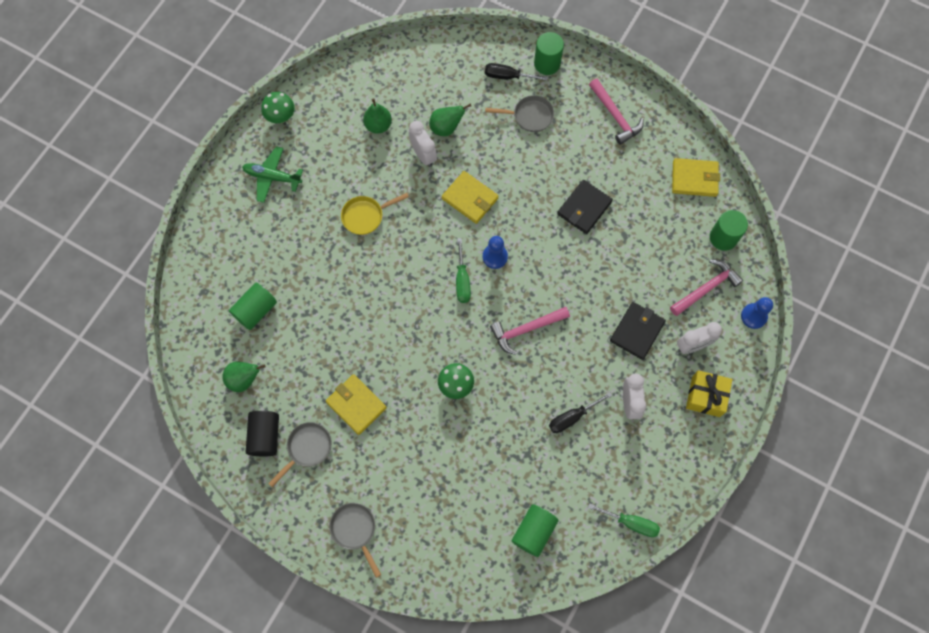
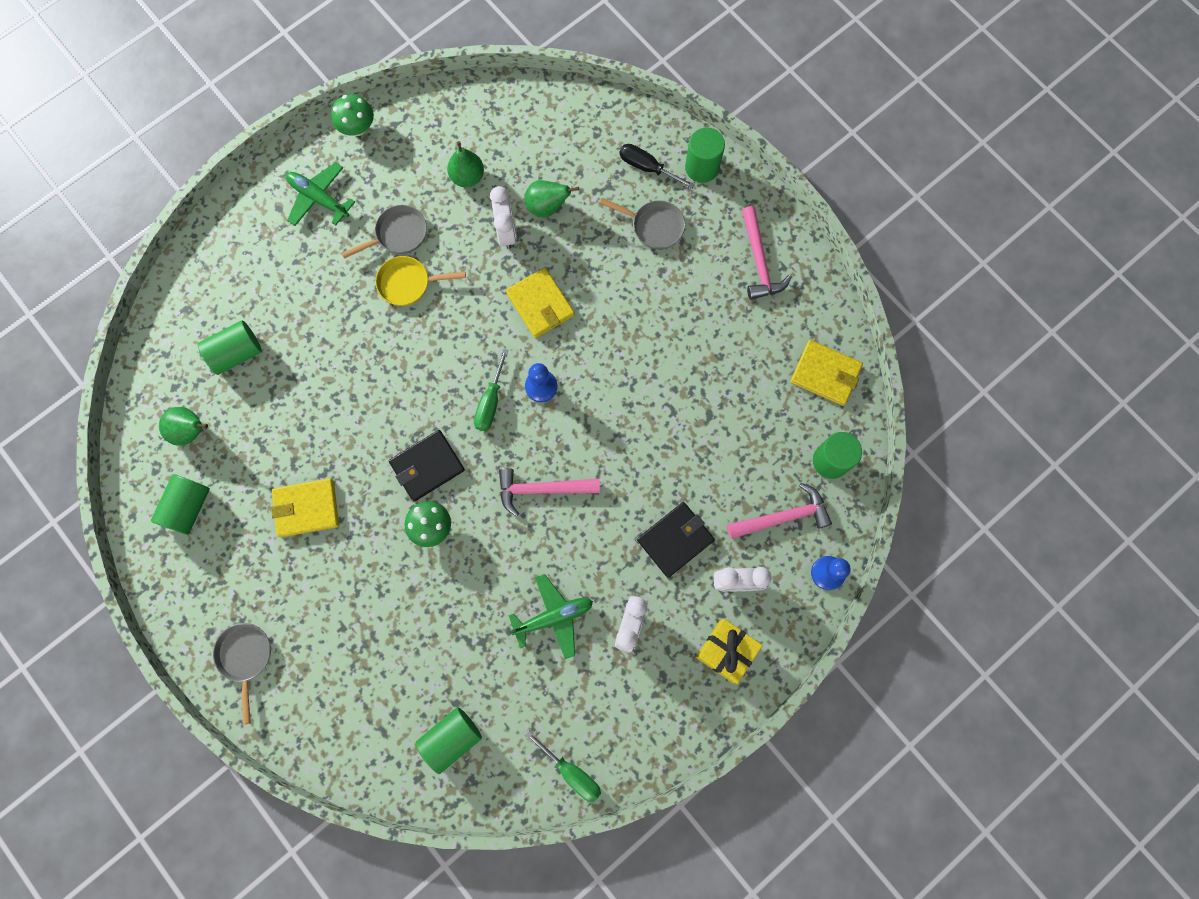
camera: 20 degrees right, 5 degrees up
(265, 436) = (188, 507): black cylinder -> green cylinder
(307, 448) = (230, 540): grey pan -> grey pan (398, 235)
(356, 405) = (306, 508): yellow wallet -> yellow wallet turned 75 degrees counterclockwise
(572, 417) = (553, 617): black screwdriver -> green plane
(584, 208) = (673, 364): black wallet -> black wallet (427, 466)

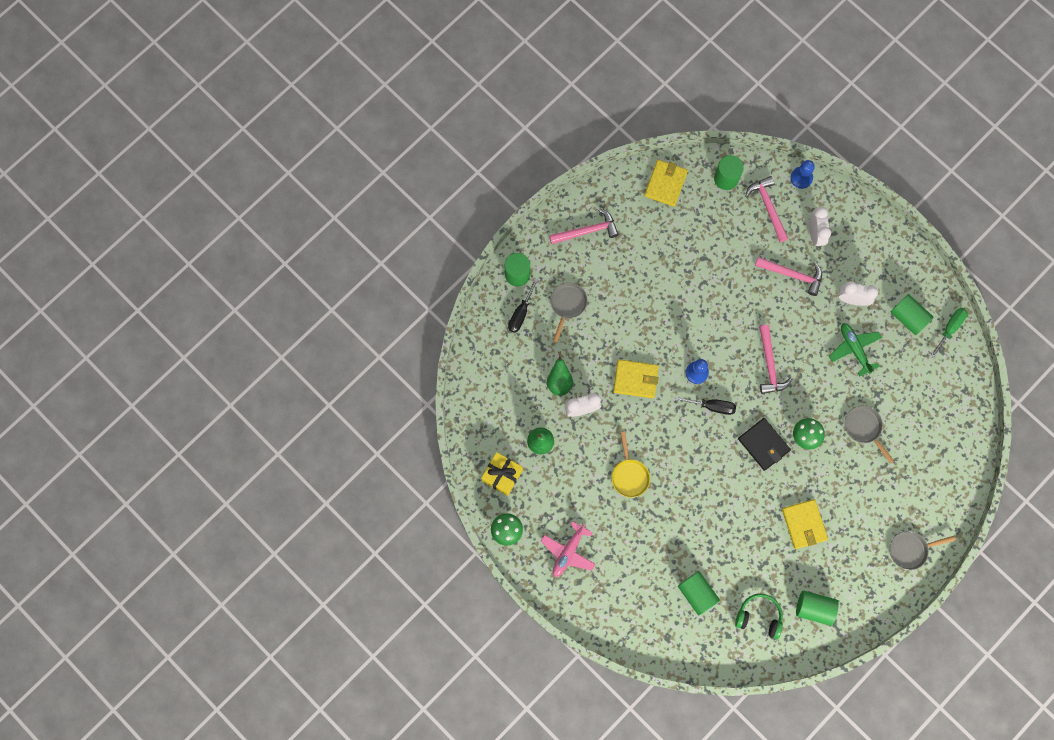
camera: 95 degrees left, 0 degrees up
(191, 431) = (759, 616): green pear -> green headphones
(319, 198) = (568, 552): green plane -> pink plane
(398, 235) = (592, 488): grey pan -> grey pan (864, 428)
(451, 738) = (941, 406): green cylinder -> green cylinder (908, 317)
(490, 402) = (712, 406): green screwdriver -> black screwdriver
(540, 304) = (635, 379): yellow wallet -> yellow wallet turned 45 degrees clockwise
(675, 540) = (792, 275): black wallet -> pink hammer
(726, 651) = (860, 238): yellow gift -> yellow gift (502, 475)

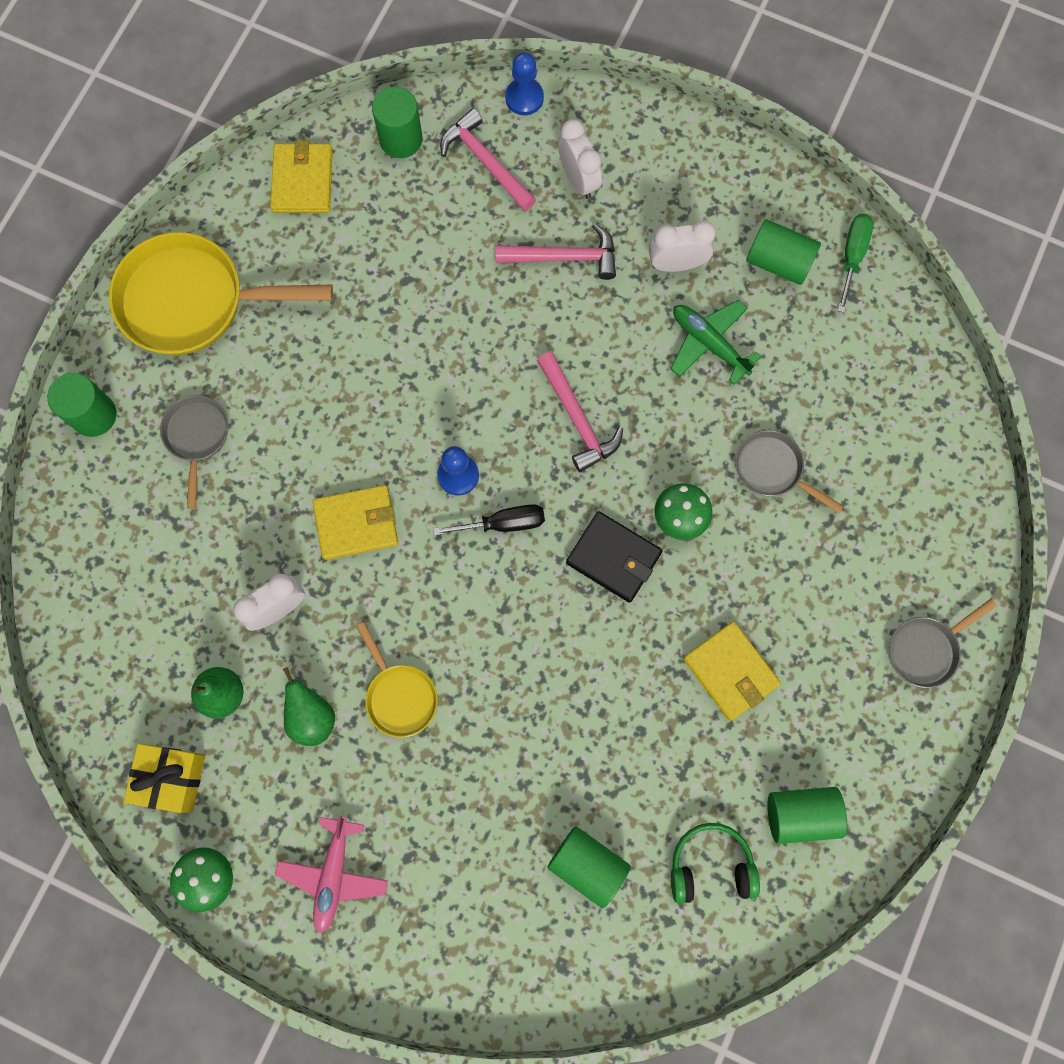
camera: 20 degrees left, 0 degrees up
(521, 313) = (120, 479): black screwdriver -> none
(559, 382) = (224, 575): green pear -> green pear (312, 716)
(587, 231) = (193, 301): pink hammer -> yellow pan

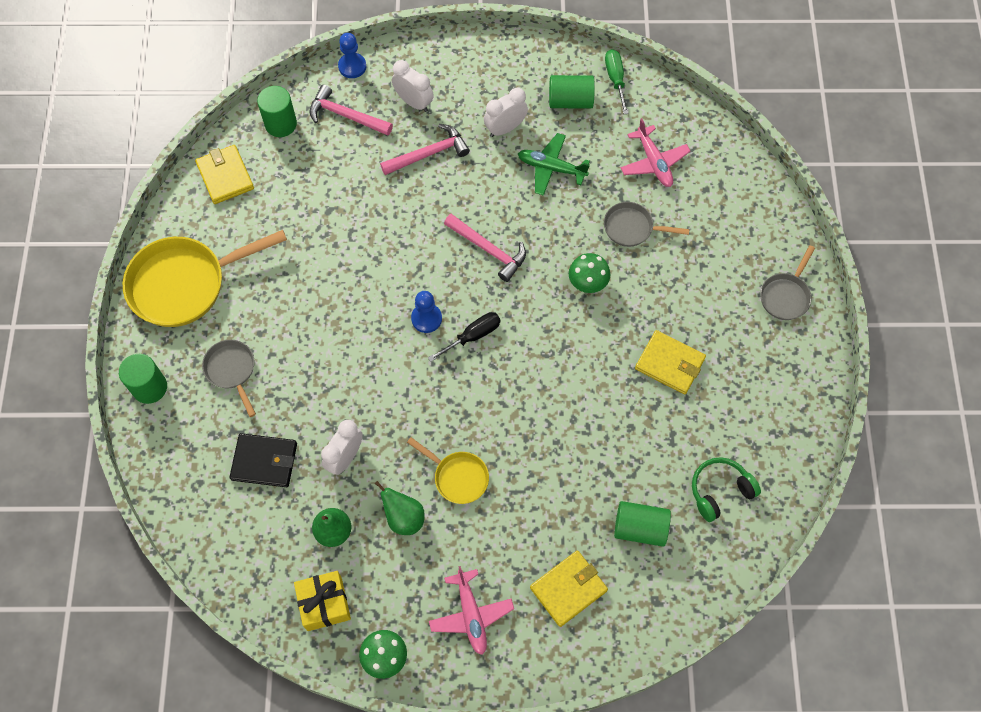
camera: 25 degrees left, 10 degrees down
(356, 523) = (372, 379): yellow wallet -> yellow wallet (568, 589)
(613, 558) = (557, 326): black wallet -> black wallet (264, 461)
(800, 814) = (761, 432): green cylinder -> none
(845, 392) = (654, 162): none -> pink plane

